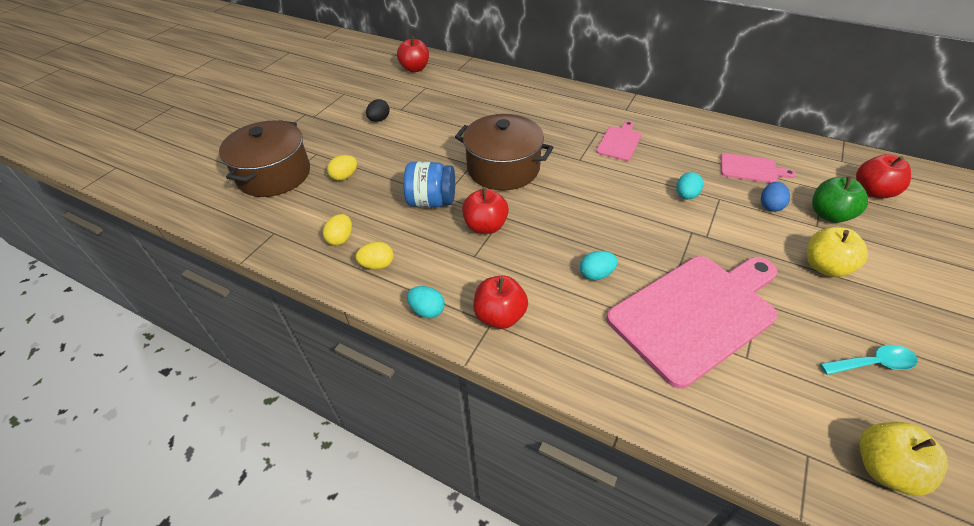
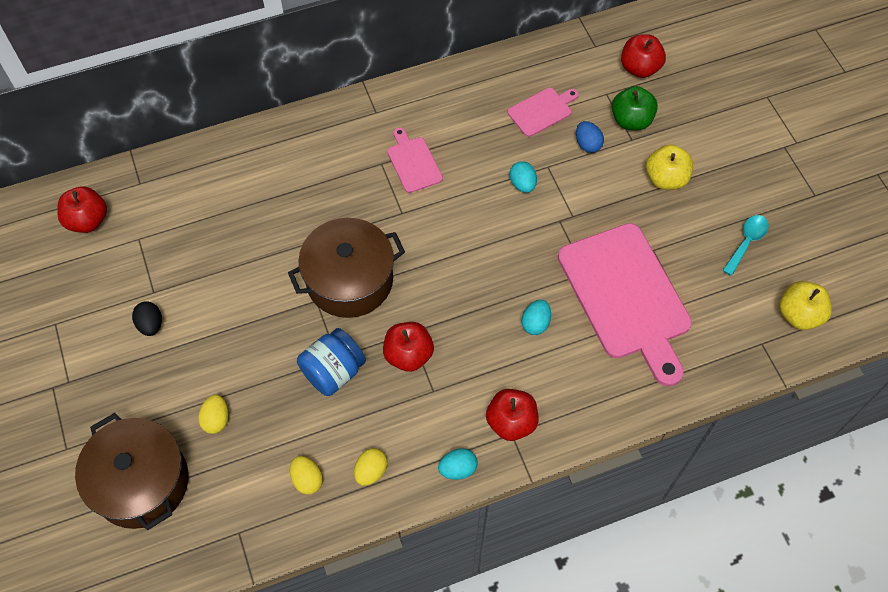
camera: 50 degrees left, 15 degrees up
(696, 313) = (626, 296): pink cutting board -> pink cutting board turned 150 degrees clockwise

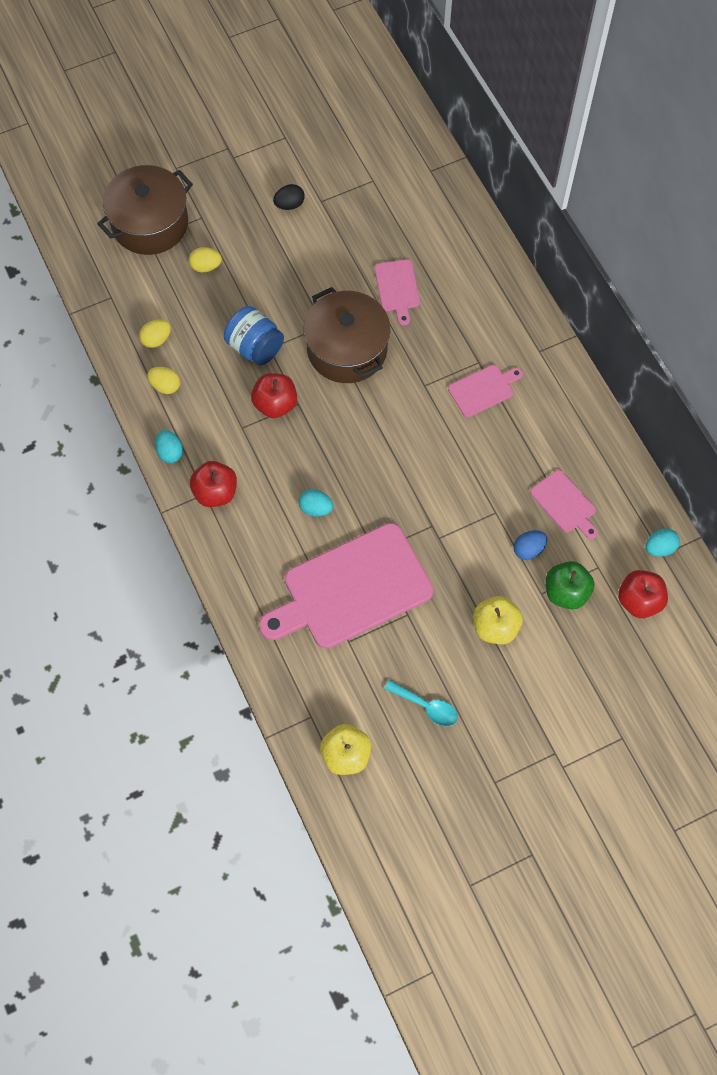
camera: 85 degrees right, 5 degrees up
(88, 220) = (387, 140): red apple -> none
(282, 227) = (397, 288): none -> pink cutting board
(522, 184) = (470, 489): turquoise egg -> turquoise egg (659, 548)

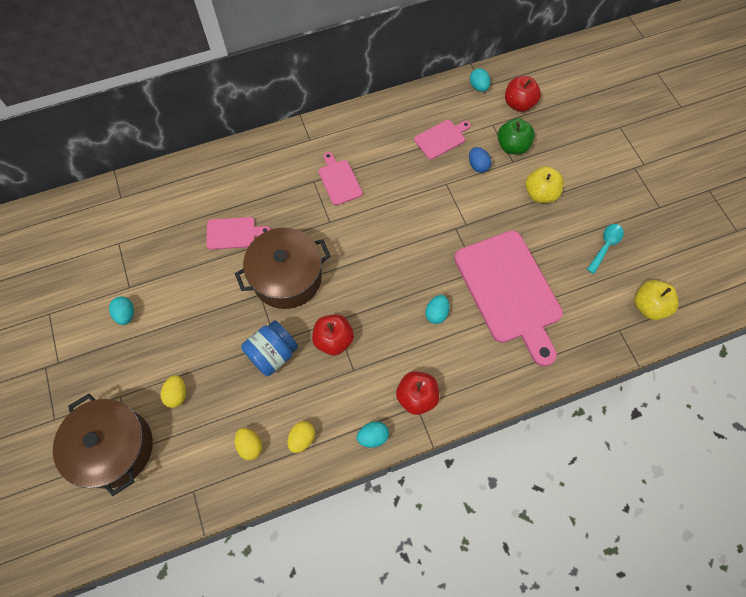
camera: 85 degrees left, 0 degrees up
(289, 204) = (126, 314): black egg -> turquoise egg

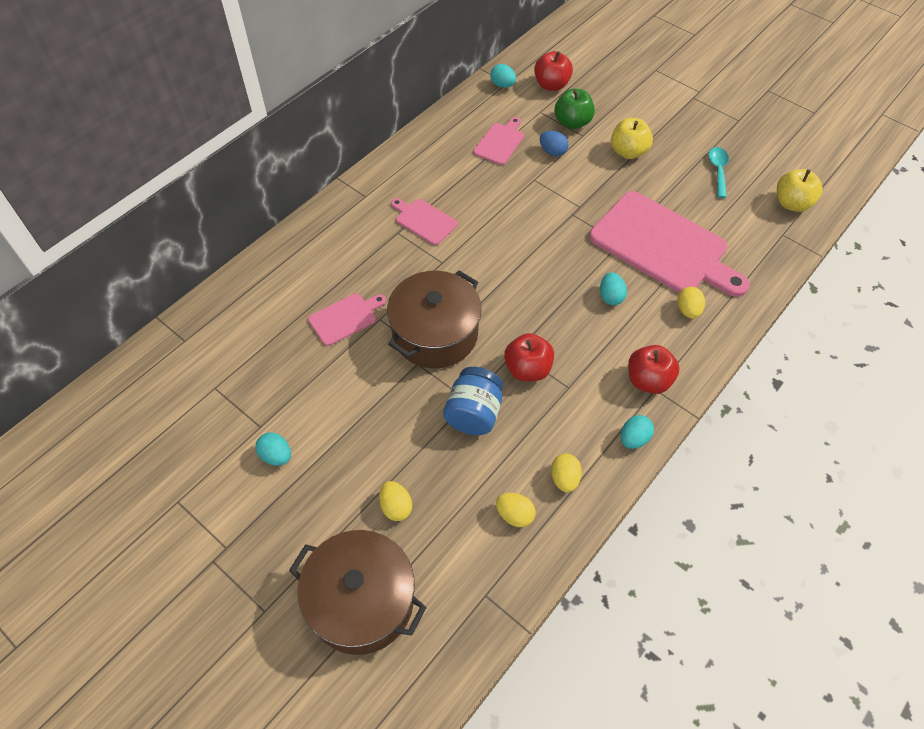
camera: 30 degrees left, 10 degrees down
(489, 356) = (687, 310): none -> yellow egg

